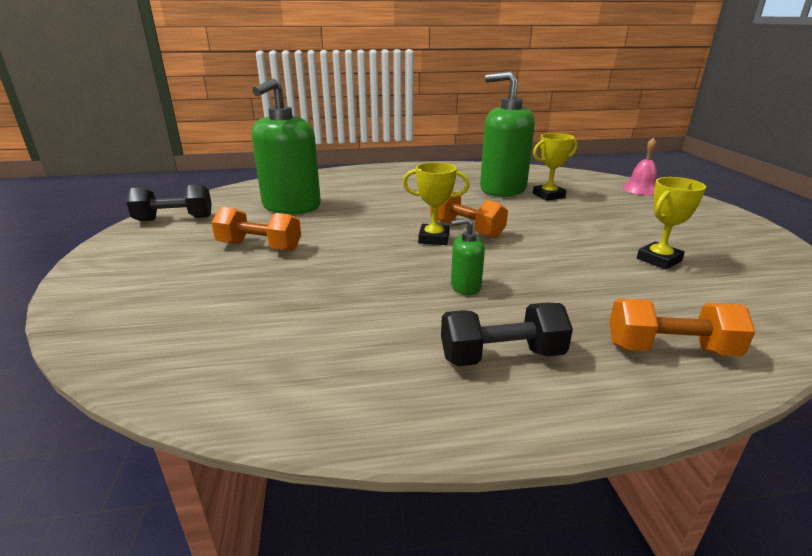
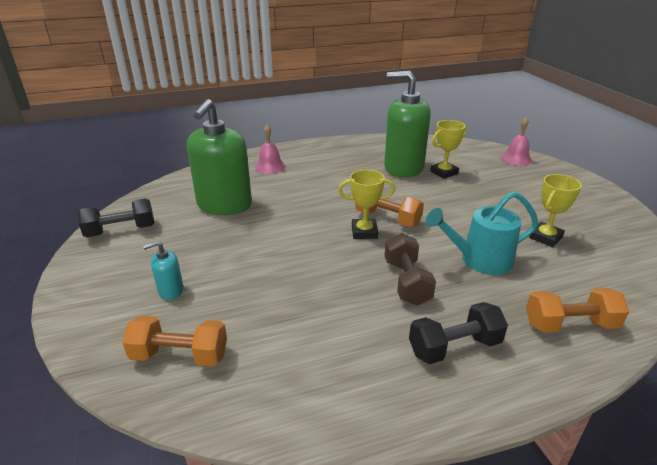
camera: 10 degrees left, 5 degrees up
(193, 270) = (170, 290): none -> turquoise soap dispenser
(259, 247) = (217, 257): orange dumbbell -> orange dumbbell (180, 355)
(355, 180) = (270, 166): none -> pink bell
(465, 286) = (407, 282): green soap dispenser -> brown dumbbell
(565, 274) = (479, 260): none -> turquoise watering can

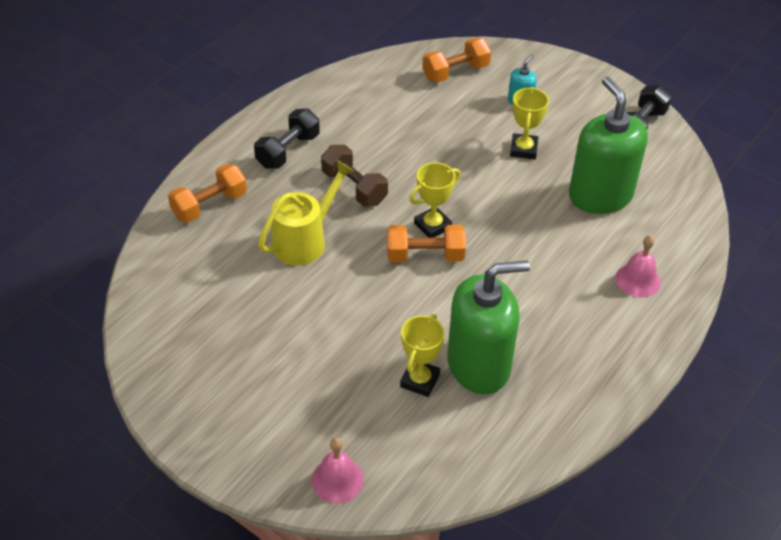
camera: 145 degrees right, 15 degrees up
(479, 260) = (305, 240): turquoise watering can -> yellow watering can
(545, 237) = (250, 304): yellow trophy -> yellow trophy (523, 149)

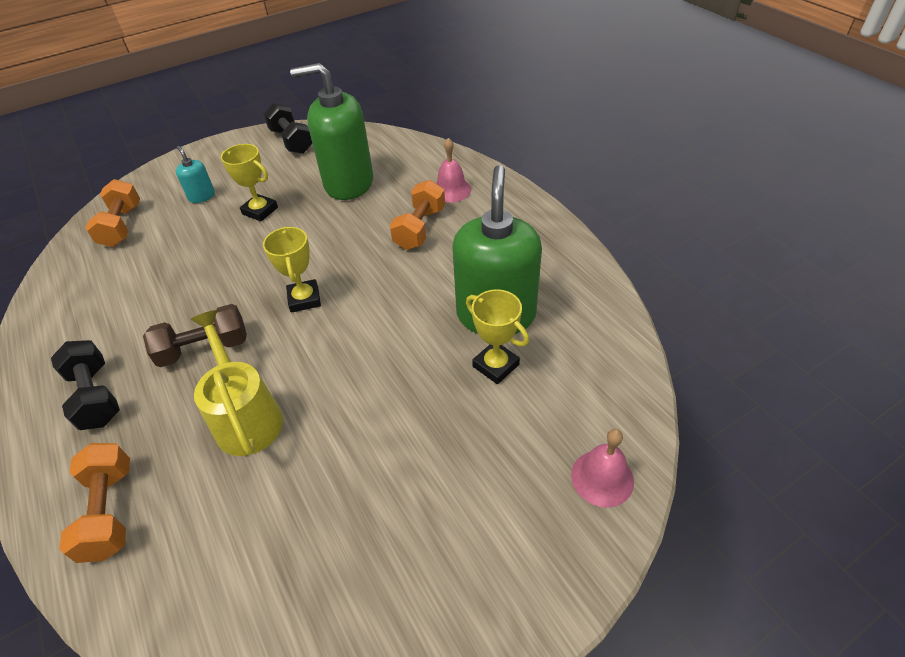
camera: 65 degrees left, 0 degrees up
(425, 255) = (339, 316): orange dumbbell -> orange dumbbell (419, 228)

